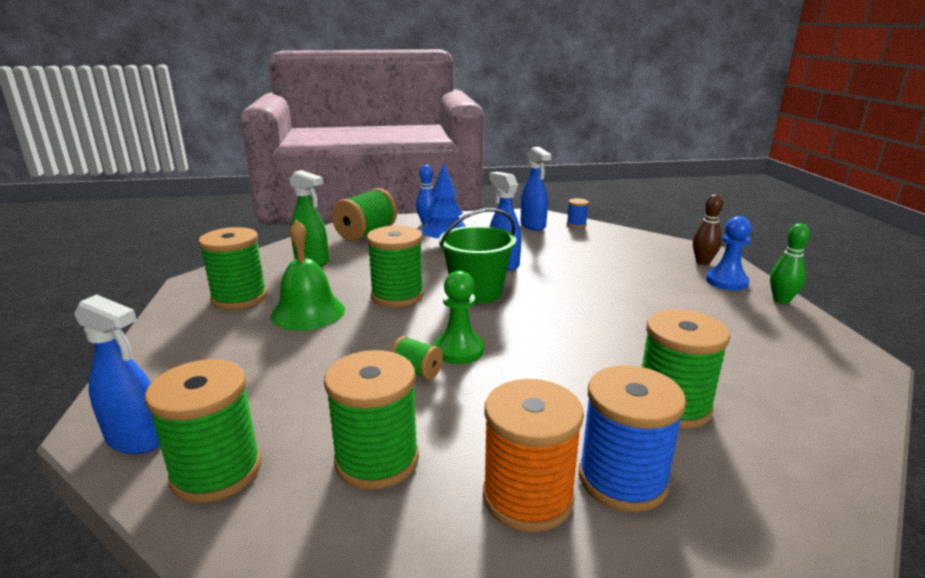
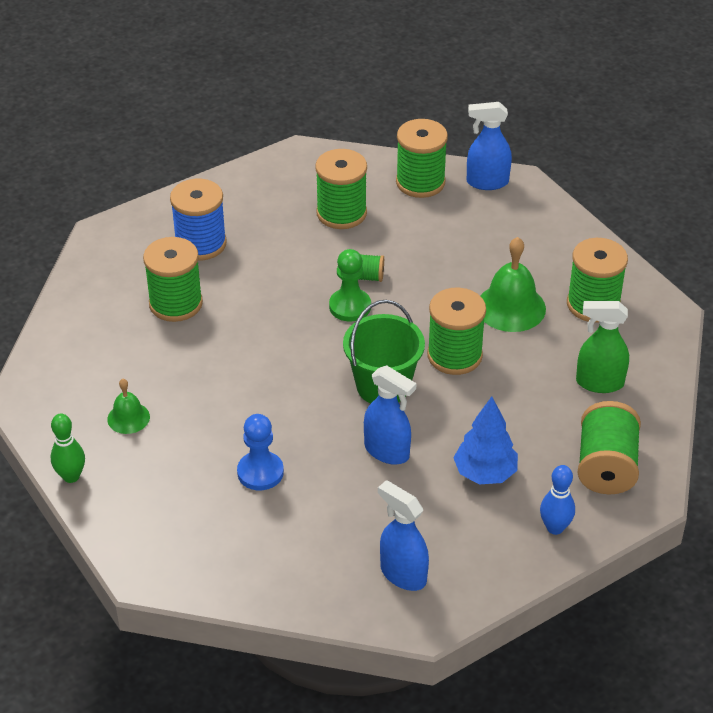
camera: 155 degrees right, 20 degrees up
(527, 497) = (248, 220): orange spool -> none
(576, 224) = (342, 602): blue spool -> none
(703, 262) = (151, 539): brown bowling pin -> none
(726, 281) = (125, 497): blue pawn -> blue pawn (260, 472)
(729, 322) = (128, 418): none -> green bell

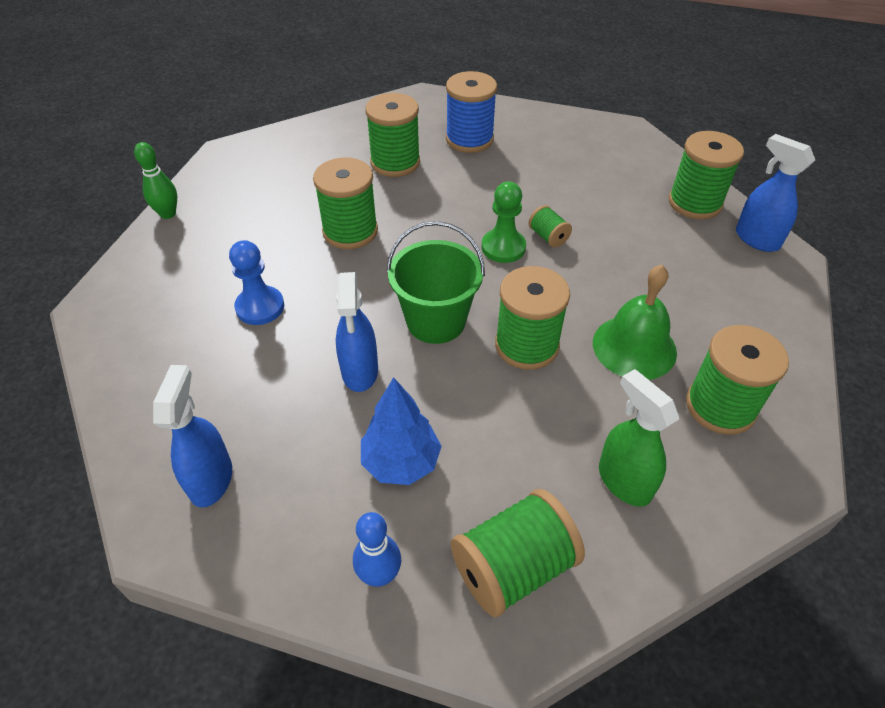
camera: 50 degrees right, 5 degrees up
(128, 418) = (254, 206): green bell -> none
(341, 213) = (597, 183): green spool -> green spool (350, 231)

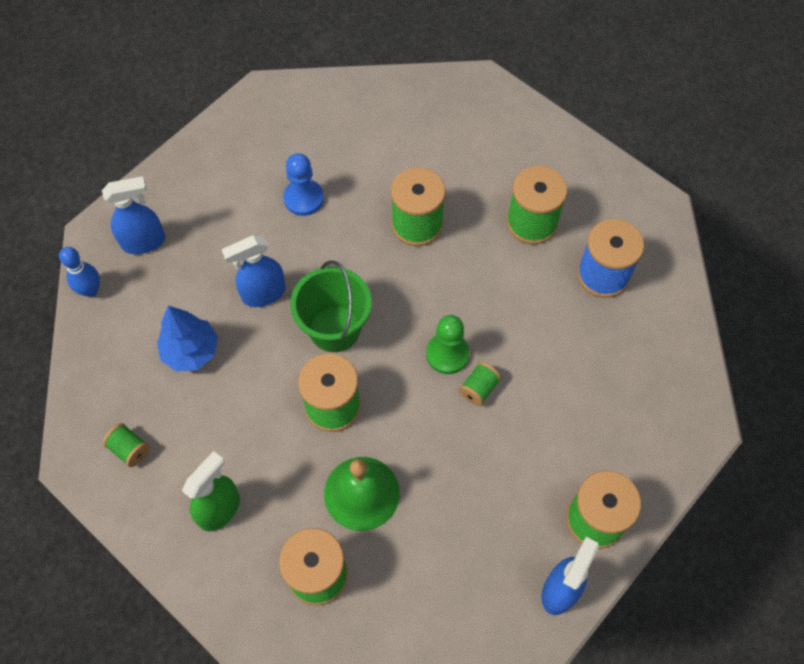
camera: 70 degrees right, 15 degrees up
(168, 214) = (382, 84): green bowling pin -> none
(379, 575) = (103, 369): blue bowling pin -> blue bowling pin (90, 290)
(513, 567) = (130, 449): green spool -> green spool, size x0.50

